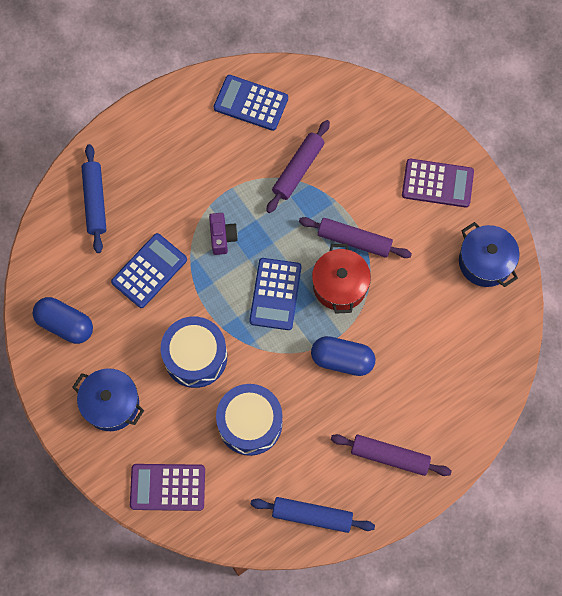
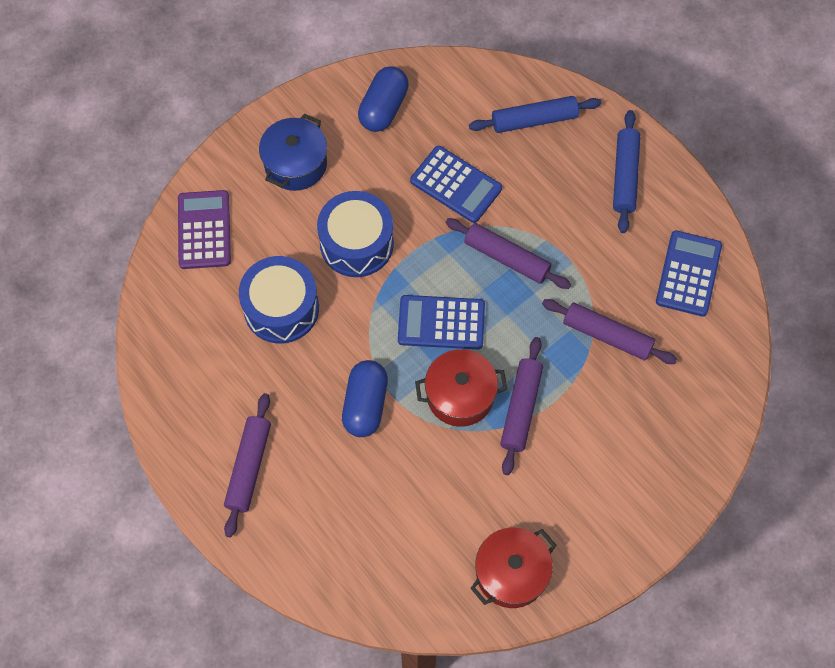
camera: 85 degrees right, 5 degrees down
(222, 237) = (507, 258): purple camera -> purple rolling pin
(312, 515) = (176, 384): blue rolling pin -> blue rolling pin (625, 176)
(437, 183) = (613, 507): purple calculator -> none
(485, 262) = (511, 573): blue pot -> red pot

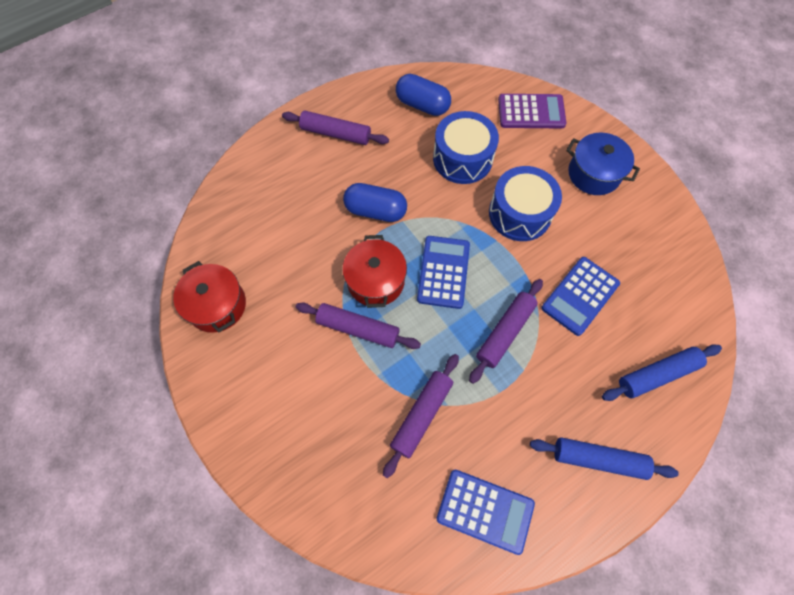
camera: 95 degrees right, 0 degrees up
(383, 108) = (656, 243): blue capsule -> blue capsule (422, 105)
(534, 120) = (657, 374): blue rolling pin -> blue rolling pin turned 75 degrees clockwise

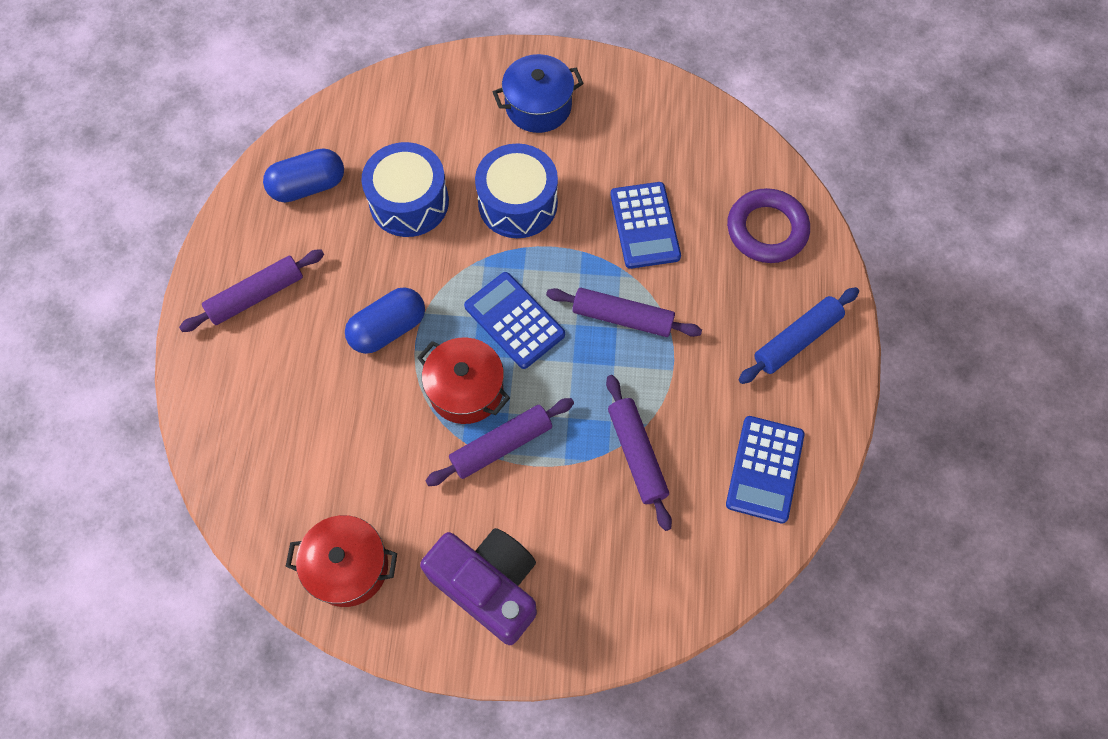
camera: 50 degrees left, 0 degrees up
(263, 393) = (488, 586): none -> purple camera
(485, 511) = (764, 469): blue calculator -> blue calculator turned 135 degrees clockwise
(505, 332) = (622, 317): purple rolling pin -> purple rolling pin turned 60 degrees counterclockwise
(531, 112) = (419, 98): purple calculator -> none
(657, 374) = (766, 230): blue rolling pin -> purple ring

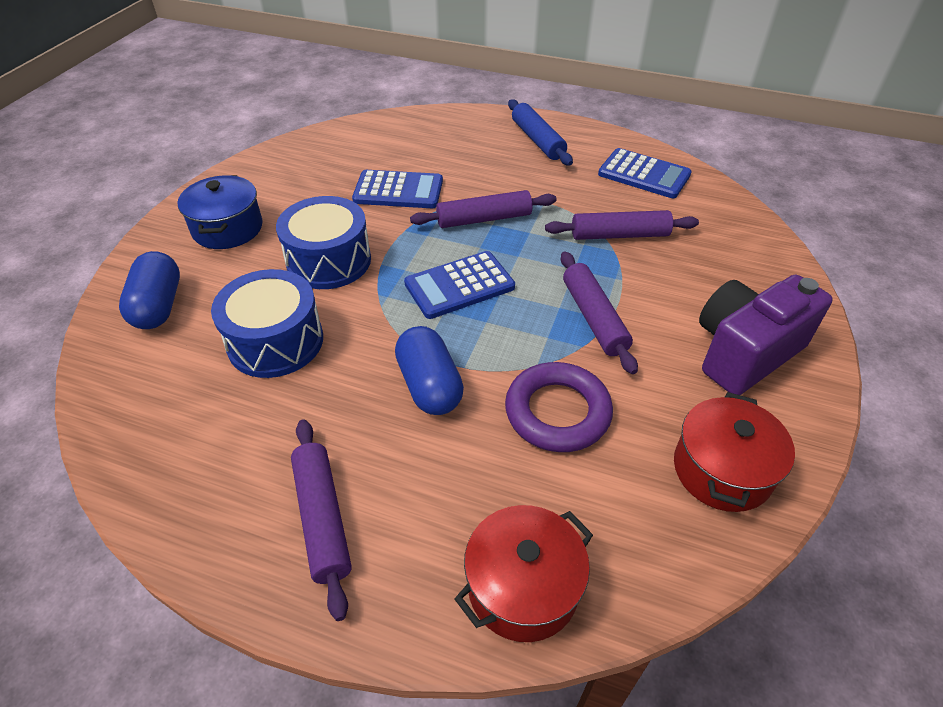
camera: 75 degrees left, 20 degrees down
(308, 186) = (190, 434): blue capsule -> blue capsule (158, 306)
(466, 389) = (525, 333): red pot -> red pot (523, 587)
(622, 317) = (484, 219): purple rolling pin -> purple rolling pin turned 45 degrees clockwise
(766, 230) = (435, 134): purple ring -> purple ring (557, 412)

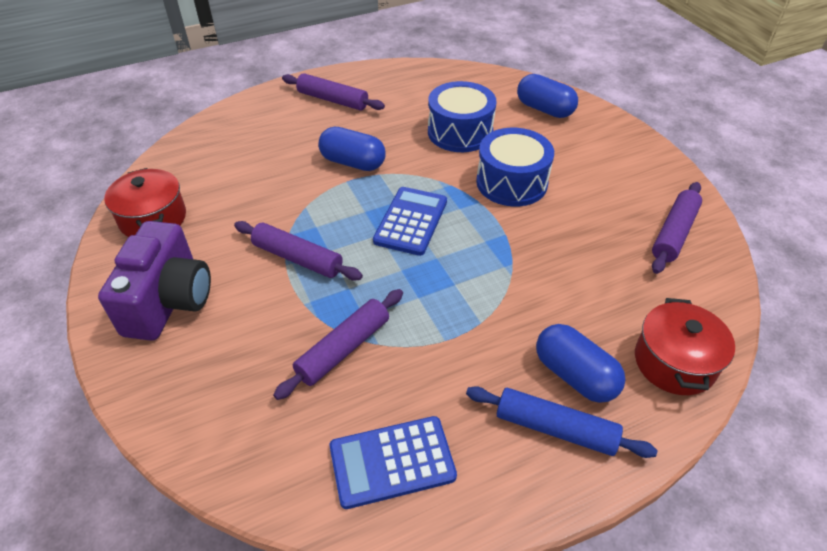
camera: 135 degrees right, 0 degrees up
(227, 228) = (604, 159): blue pot -> none
(398, 191) = (565, 262): blue calculator -> none
(484, 219) = (467, 284): purple rolling pin -> purple rolling pin (674, 233)
(493, 148) = (575, 375): none -> blue capsule
(523, 587) = (225, 127): red pot -> red pot (674, 362)
(557, 412) = (269, 192): purple ring -> none

